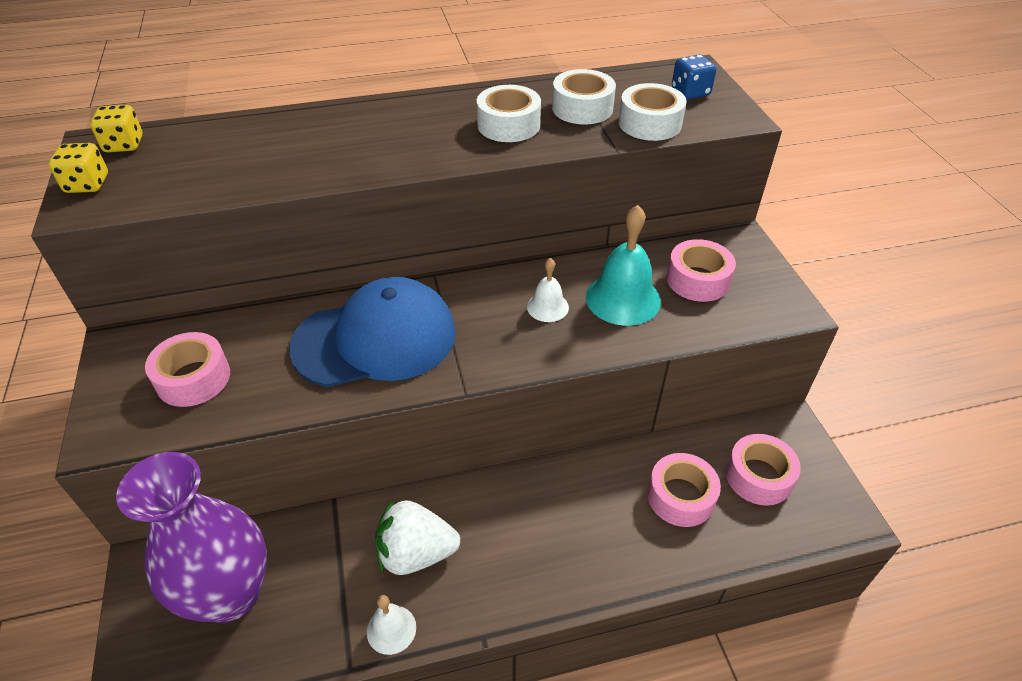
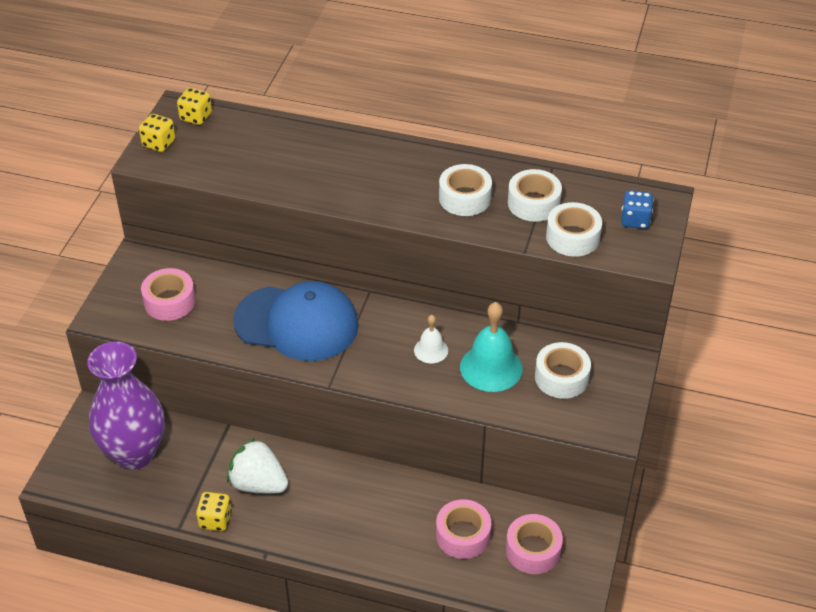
camera: 30 degrees right, 0 degrees up
(391, 629) = (215, 520): white bell -> yellow dice
(697, 280) = (561, 377): pink tape -> white tape

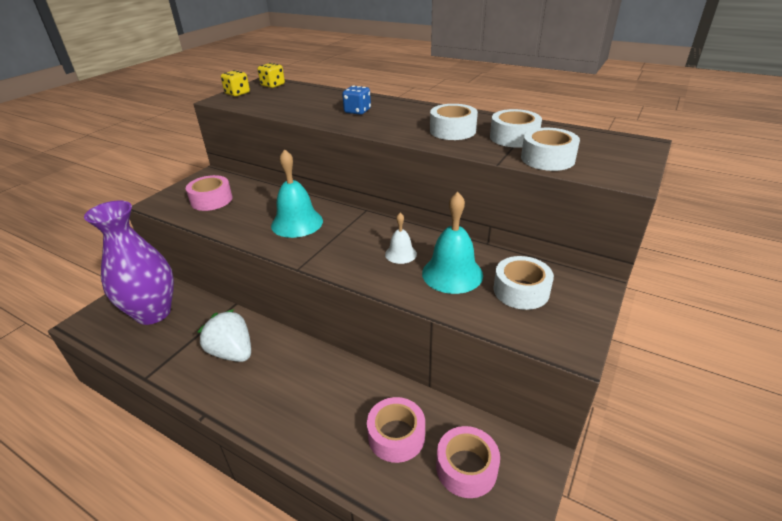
camera: 15 degrees right, 10 degrees down
(215, 520) = (179, 376): yellow dice -> none
(297, 323) = (297, 223): blue cap -> turquoise bell
(635, 220) = (612, 153): blue dice -> blue dice (357, 111)

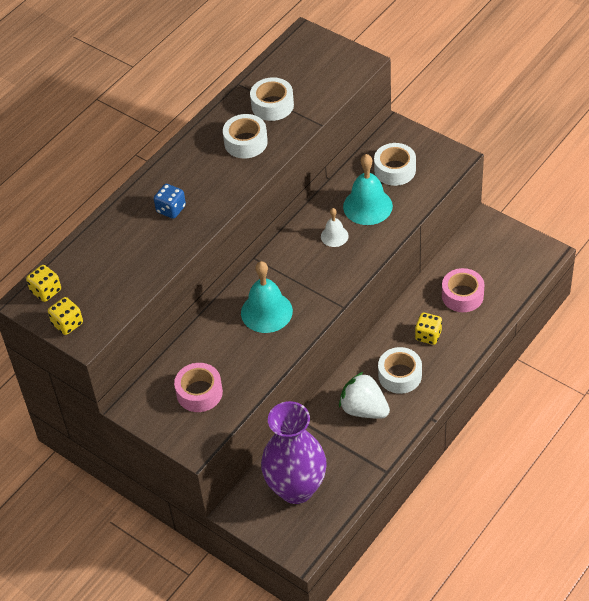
camera: 80 degrees left, 15 degrees up
(232, 352) = (364, 409): white strawberry -> white strawberry turned 75 degrees clockwise
(329, 402) = (428, 335): none -> yellow dice
(466, 468) = (490, 260): pink tape -> none
(547, 159) = (319, 94): white tape -> white tape (400, 375)

